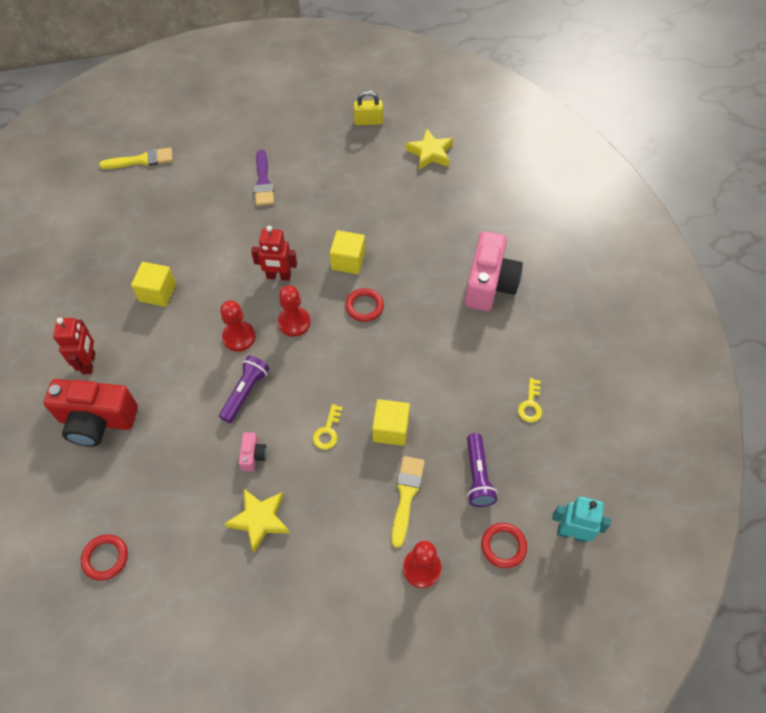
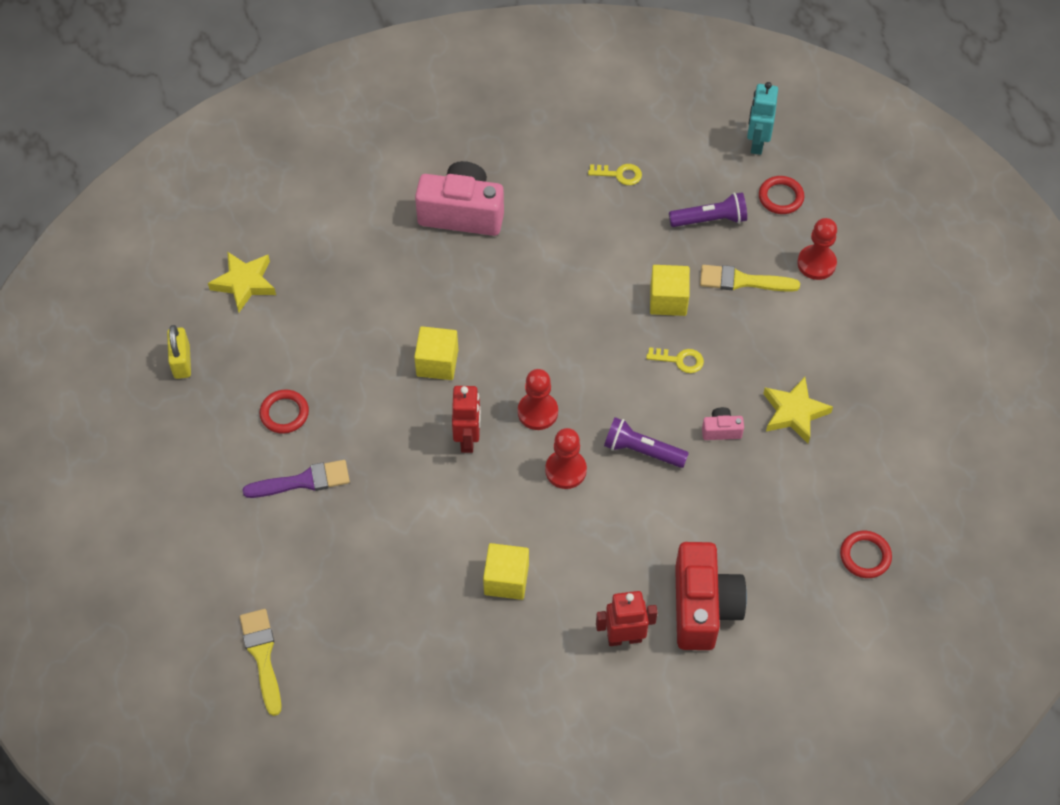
camera: 95 degrees left, 0 degrees up
(364, 306) = (506, 339): red ring -> red ring (284, 413)

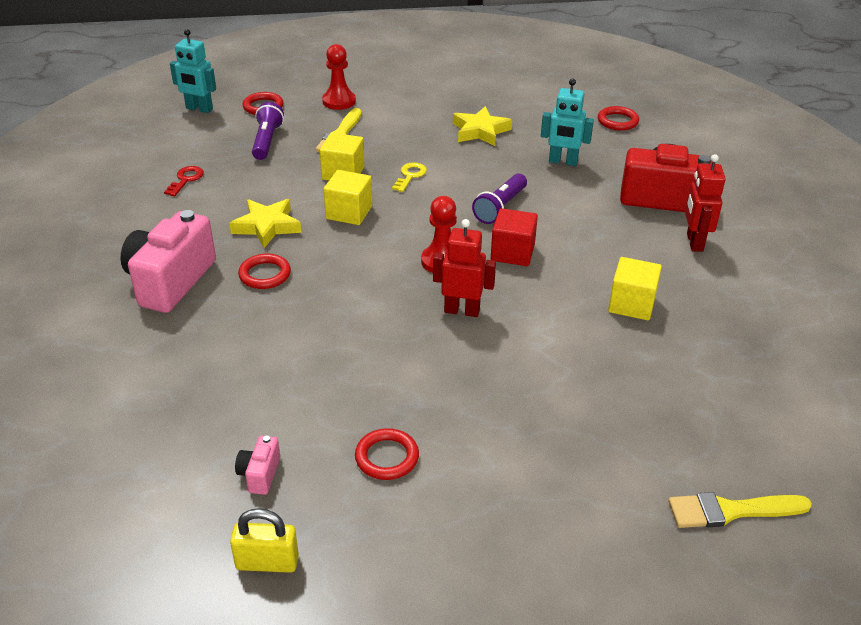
camera: 80 degrees left, 20 degrees down
(244, 283) = (168, 480): yellow star -> yellow star (267, 226)
(303, 481) = (489, 449): purple brush -> none
(437, 363) = (359, 321): yellow cube -> yellow cube (349, 212)
(486, 278) = (265, 274): none -> red ring
(565, 470) = (512, 253): red pawn -> red cube
(619, 174) = (186, 179): yellow key -> red key
(721, 430) = (488, 166): pink camera -> pink camera (260, 474)
(751, 502) = (563, 162): none -> turquoise robot

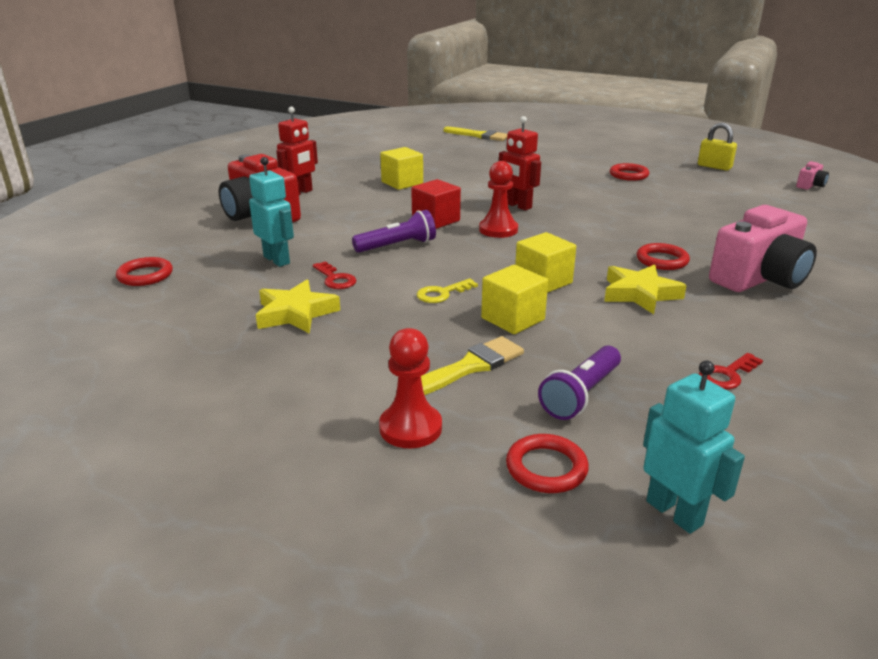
camera: 145 degrees left, 10 degrees down
(260, 474) = (708, 185): pink camera -> pink camera (810, 185)
(497, 161) = (335, 279): none -> red key

